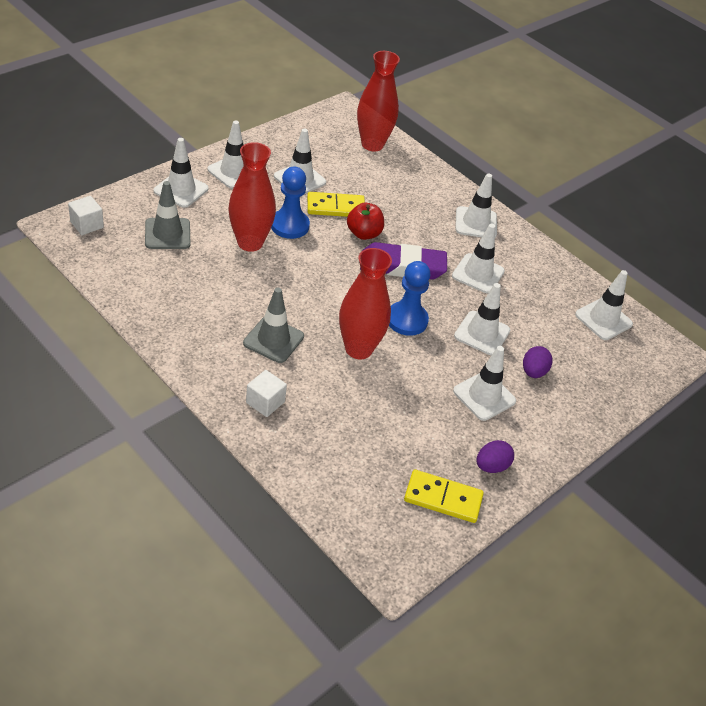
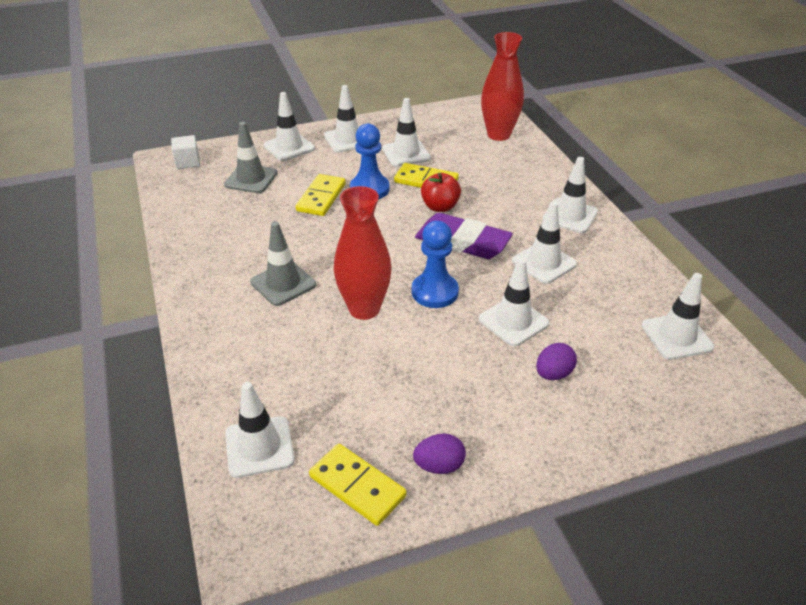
camera: 30 degrees right, 5 degrees down
(250, 243) = (321, 197): red vase -> yellow domino
(265, 402) = (233, 338): white cube -> none
(484, 396) = (477, 386): white traffic cone -> white traffic cone (259, 447)

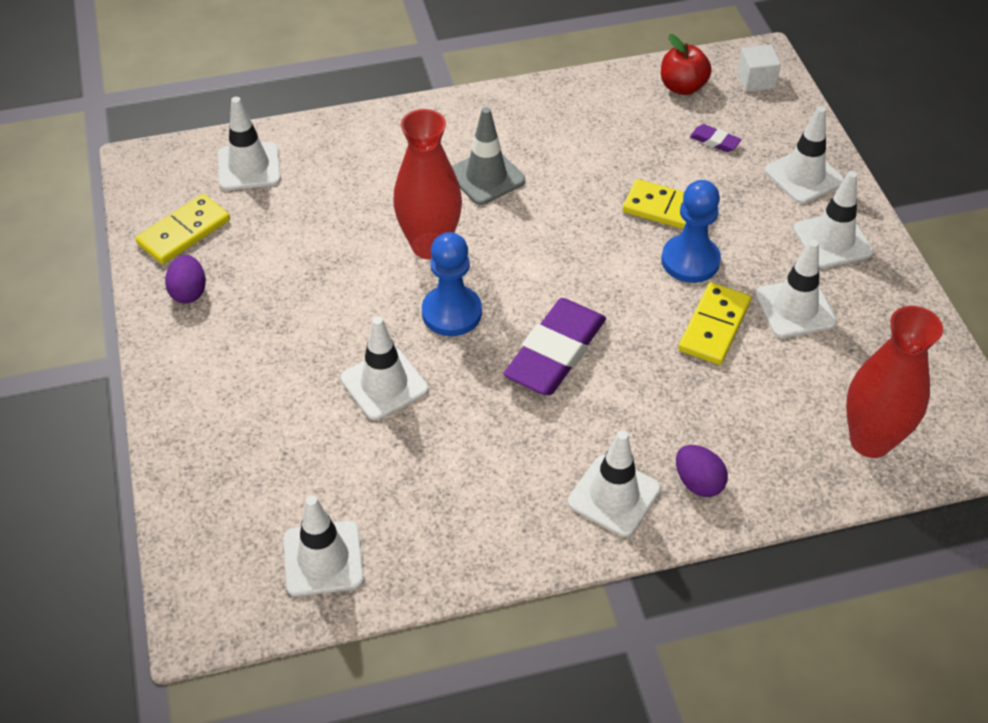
camera: 95 degrees right, 10 degrees up
(251, 179) = (714, 141): grey traffic cone -> purple eraser
(440, 207) = (642, 336): red apple -> red apple (682, 87)
(544, 263) = (498, 438): white traffic cone -> none
(553, 374) = (287, 408): purple egg -> purple egg (698, 482)

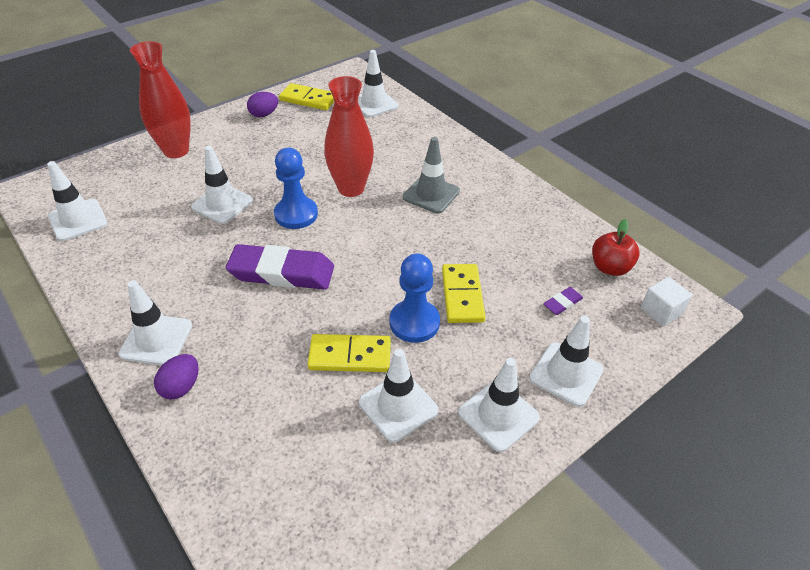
camera: 65 degrees right, 5 degrees down
(714, 141) = (562, 303): purple eraser -> purple eraser turned 45 degrees clockwise
(870, 440) = (263, 503): red vase -> red vase (176, 151)

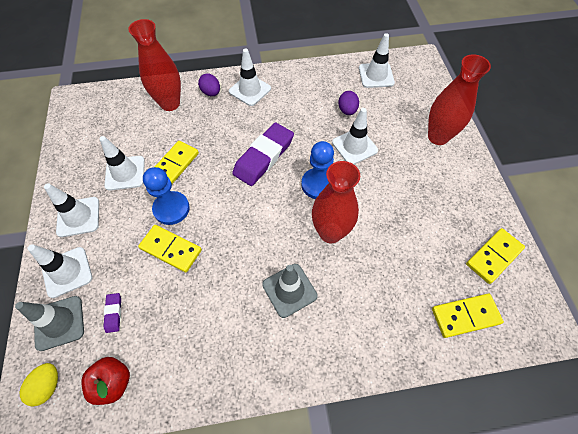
camera: 120 degrees right, 15 degrees up
(231, 431) = (170, 103): none -> red vase
(264, 114) = (475, 210): purple egg -> purple egg (347, 110)
(374, 104) = (465, 316): white traffic cone -> yellow domino
(613, 342) = (59, 323): none -> grey traffic cone
(661, 311) = (48, 386): white cube -> yellow egg

